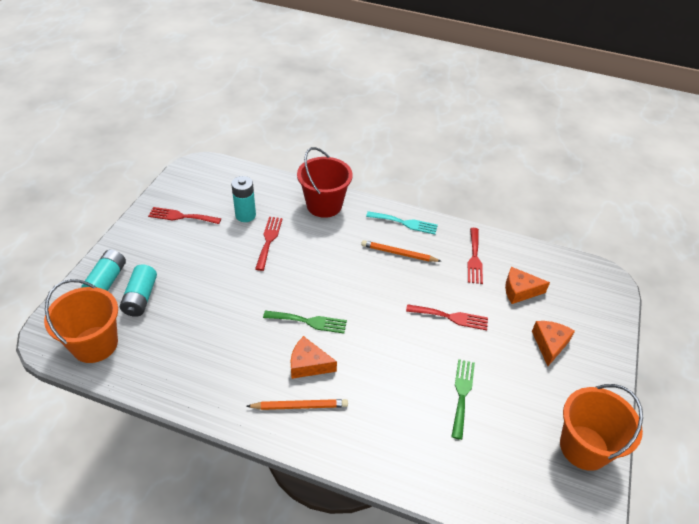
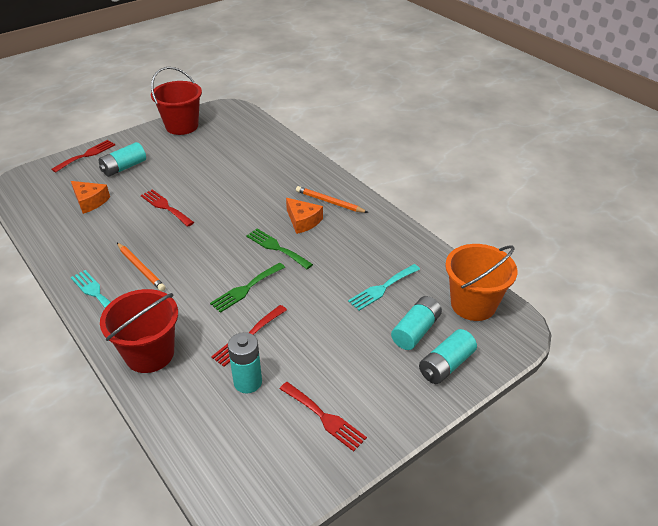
camera: 145 degrees left, 5 degrees down
(186, 324) = (382, 288): none -> turquoise fork
(462, 394) = (217, 168): green fork -> green fork (246, 289)
(474, 258) = (85, 237): red fork -> red fork (86, 155)
(549, 344) = (124, 167): orange cheese -> turquoise battery
(584, 447) = (182, 126): orange bucket -> red bucket

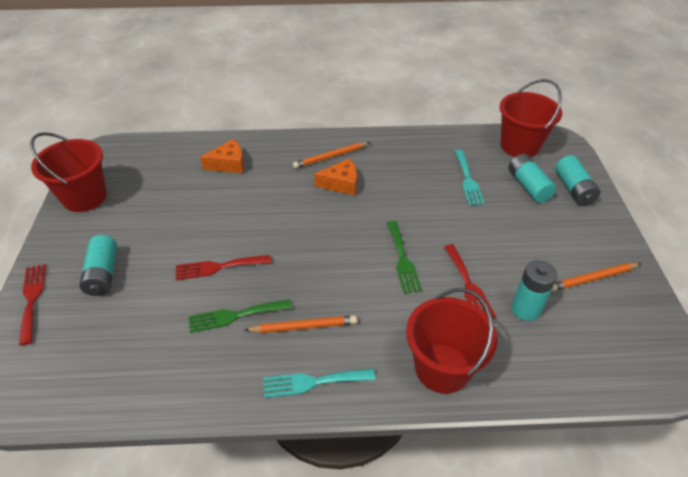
camera: 55 degrees left, 5 degrees up
(90, 201) = (134, 329): orange cheese -> orange cheese (229, 164)
(276, 248) = (362, 215): green fork -> green fork (235, 316)
(324, 417) = (593, 278): red fork -> orange pencil
(473, 304) = (519, 146): orange bucket -> red bucket

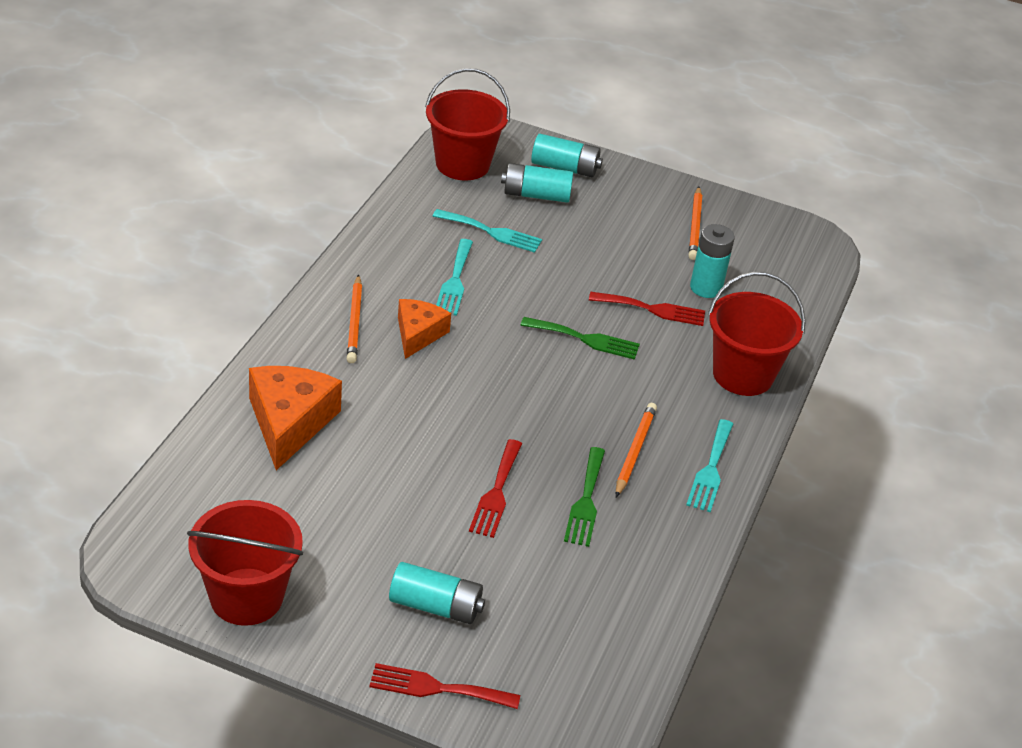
camera: 70 degrees left, 5 degrees down
(229, 164) = (290, 423): orange cheese -> orange cheese, size x1.58
(404, 181) = (455, 281): none -> turquoise fork

